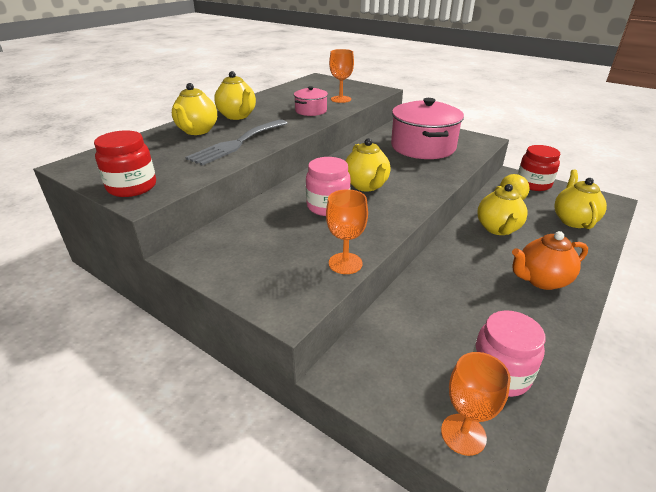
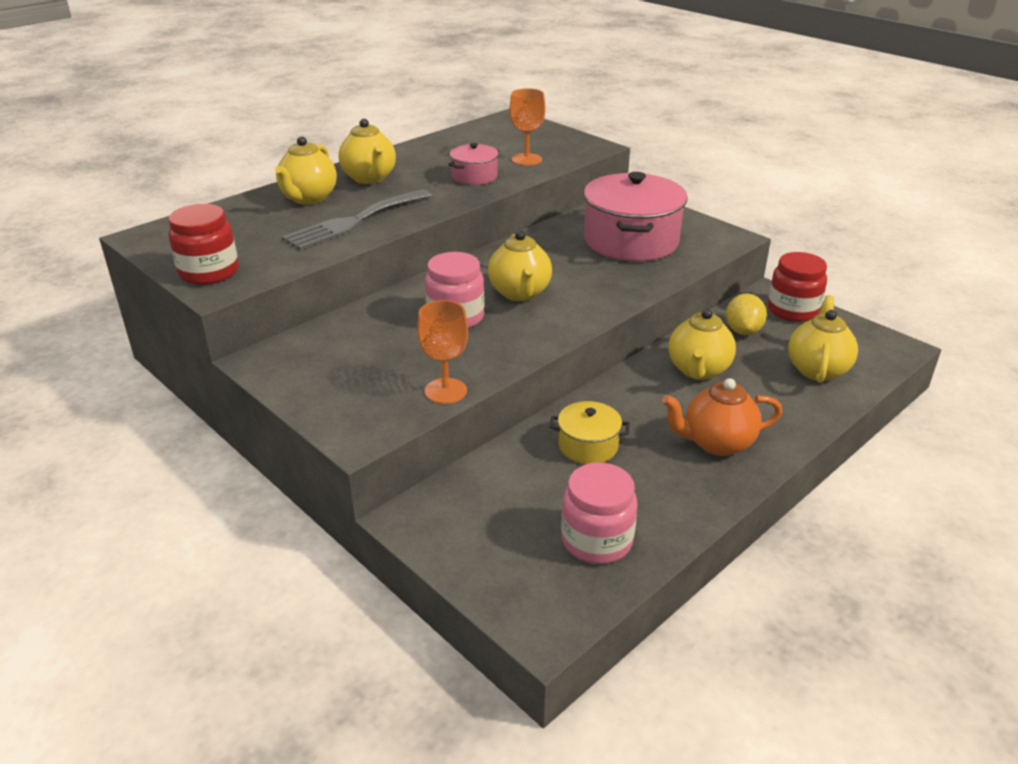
camera: 10 degrees right, 0 degrees up
(452, 293) = (588, 446): none -> yellow pot
(463, 434) = (520, 592): orange goblet -> none

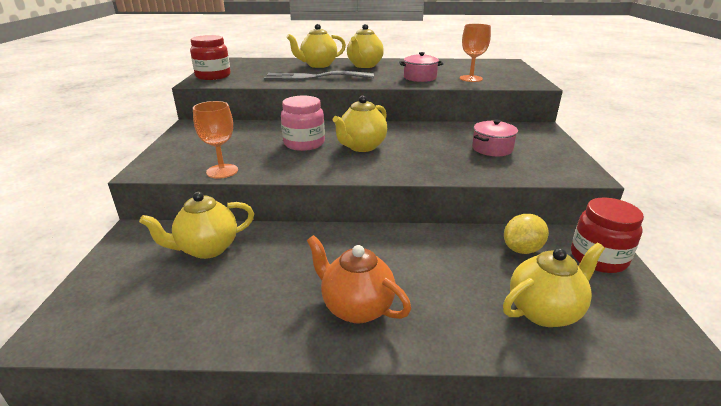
camera: 45 degrees right, 5 degrees down
(588, 446) = (278, 254): yellow pot -> none
(596, 540) = (170, 309): pink jar -> none
(631, 241) = (492, 149): pink pot -> pink pot, size x0.50
(698, 370) = (435, 255): yellow teapot -> yellow teapot (207, 249)

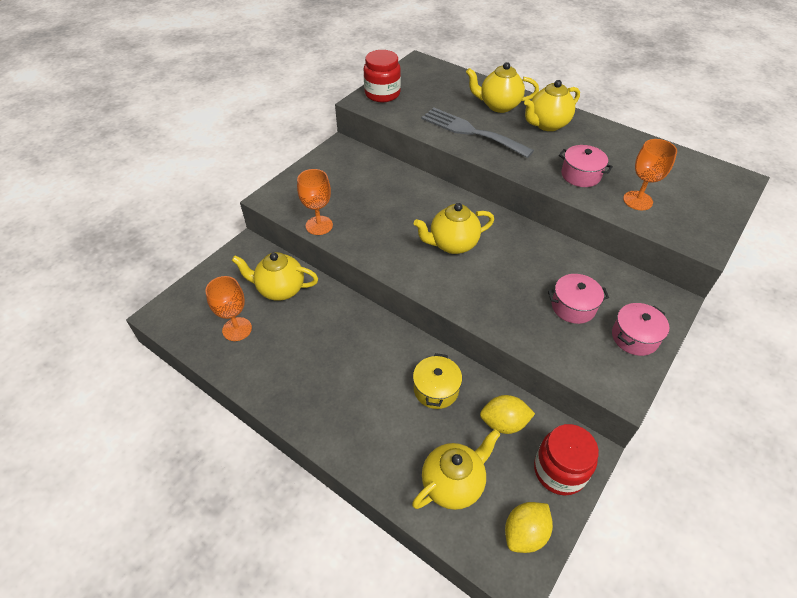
camera: 35 degrees right, 20 degrees up
(181, 301) = (237, 329): none -> orange goblet
(304, 143) = (408, 216): pink jar -> none
(356, 307) = (331, 399): orange teapot -> none
(444, 253) = (436, 389): none -> yellow pot
(544, 311) = (453, 484): yellow teapot -> yellow teapot turned 45 degrees counterclockwise
(550, 149) = (634, 337): none -> pink pot
(639, 312) = (525, 533): none -> yellow lemon

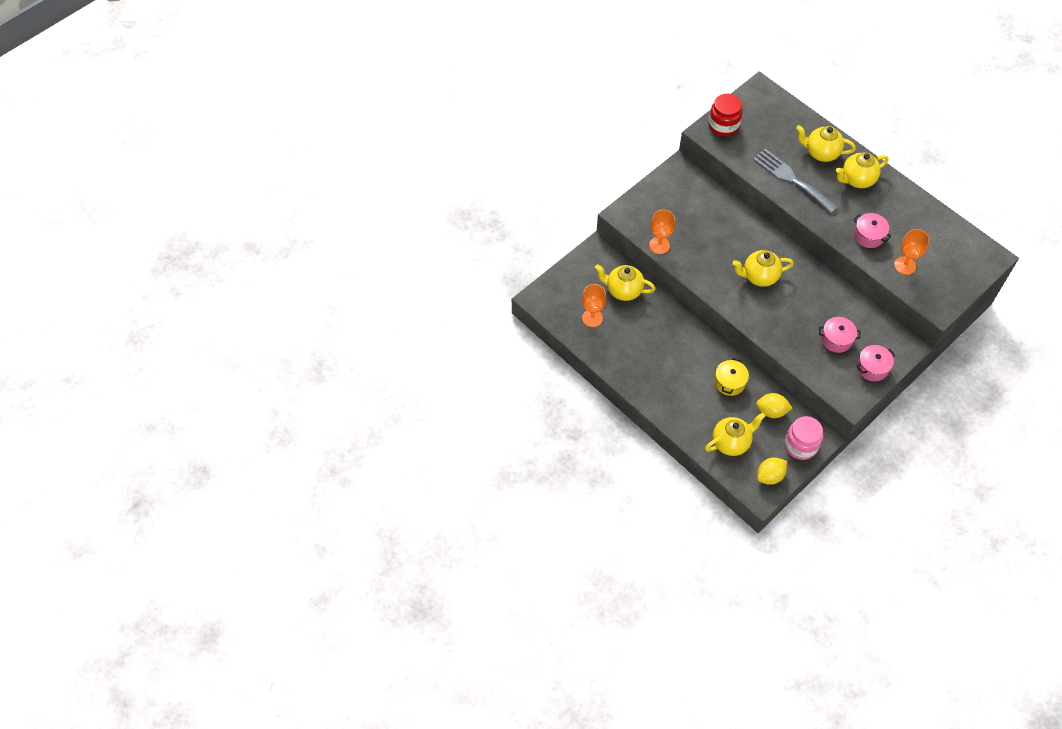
camera: 10 degrees right, 10 degrees up
(559, 471) = (800, 445): red jar -> pink jar

